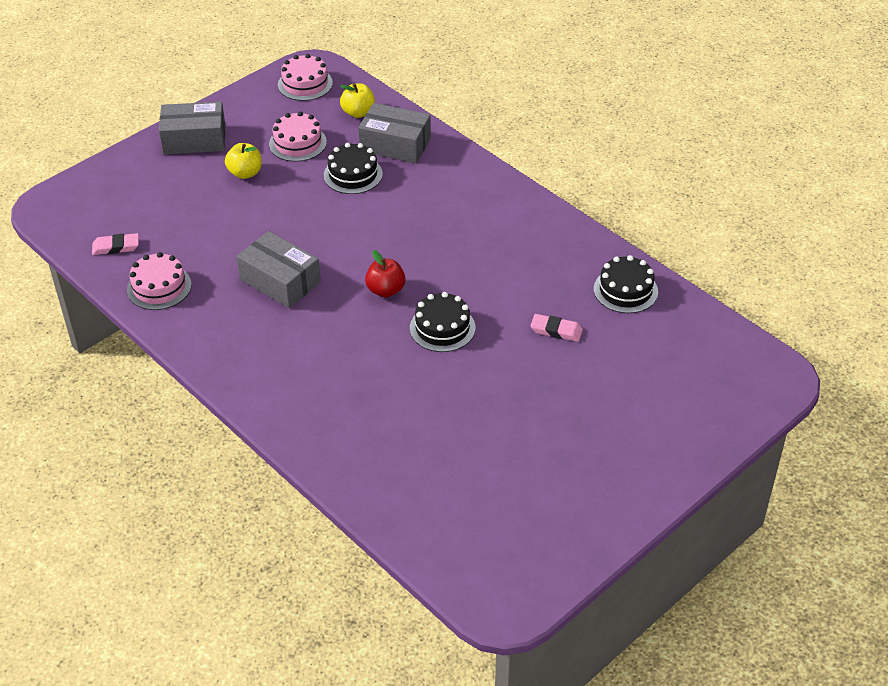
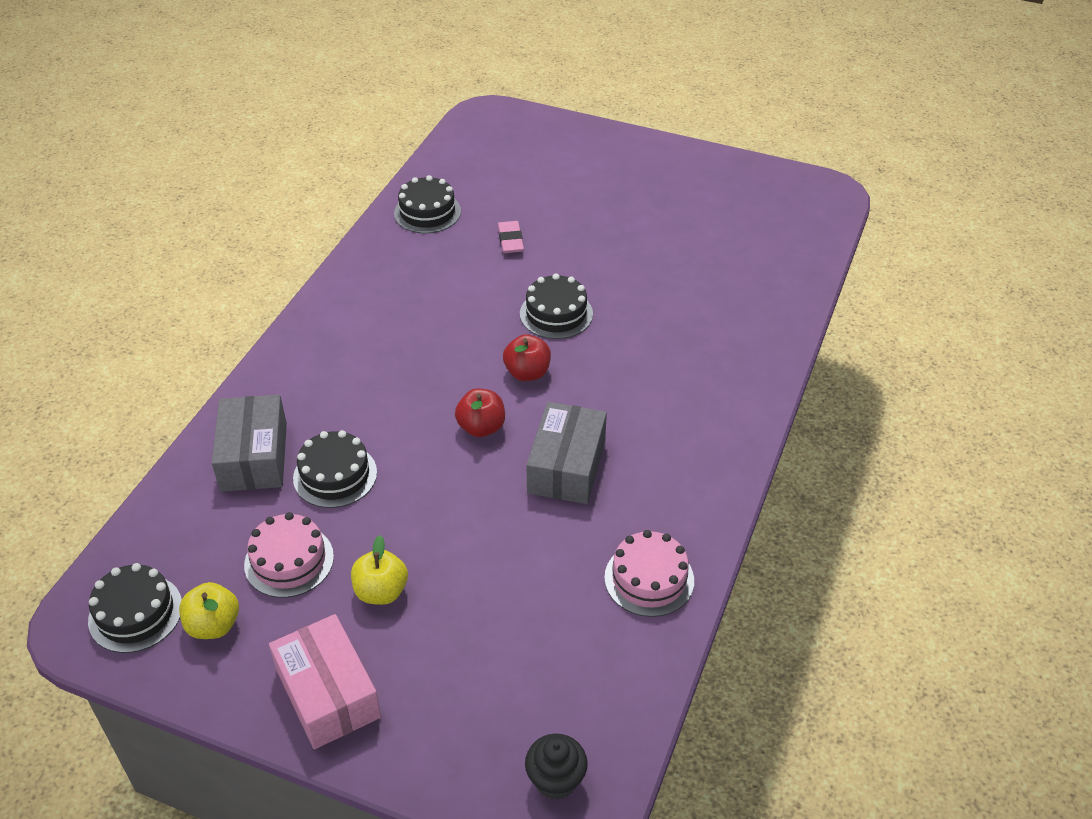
camera: 115 degrees left, 0 degrees up
(70, 205) = (556, 780): none -> black cupcake
(116, 247) = (607, 668): pink eraser -> none
(194, 139) = (328, 693): grey box -> pink box
(305, 84) = (135, 613): pink cake -> black cake
(347, 250) = (481, 427): none -> red apple
(358, 113) = (193, 521): yellow apple -> yellow apple (213, 625)

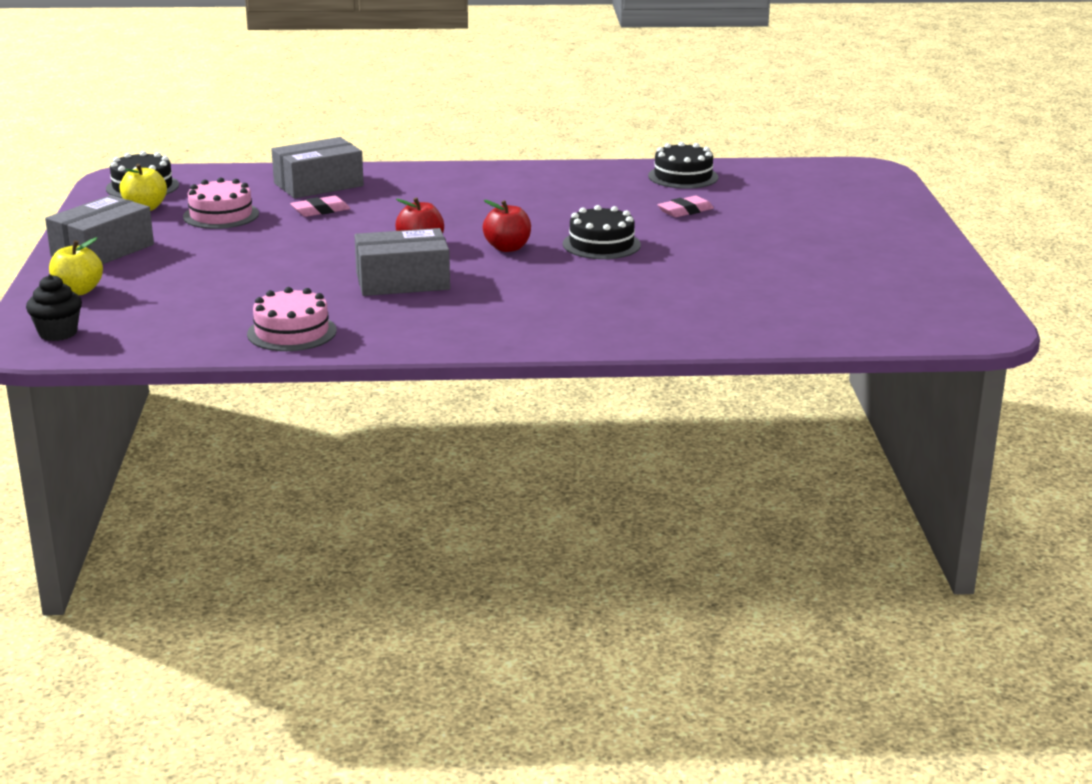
camera: 65 degrees right, 20 degrees down
(328, 693) = (102, 250): pink box -> grey box
(335, 475) = (320, 210): black cake -> pink eraser
(381, 591) = (210, 247): yellow apple -> yellow apple (78, 291)

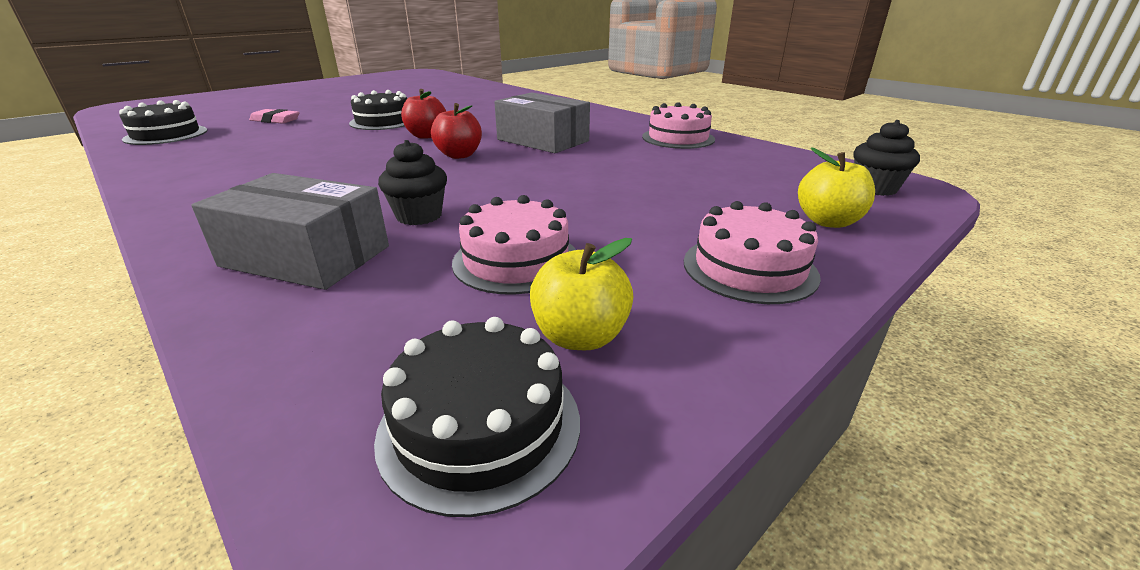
camera: 130 degrees left, 5 degrees up
(102, 250) = (749, 268): grey box -> pink cake
(320, 210) = (419, 216): pink eraser -> black cupcake

